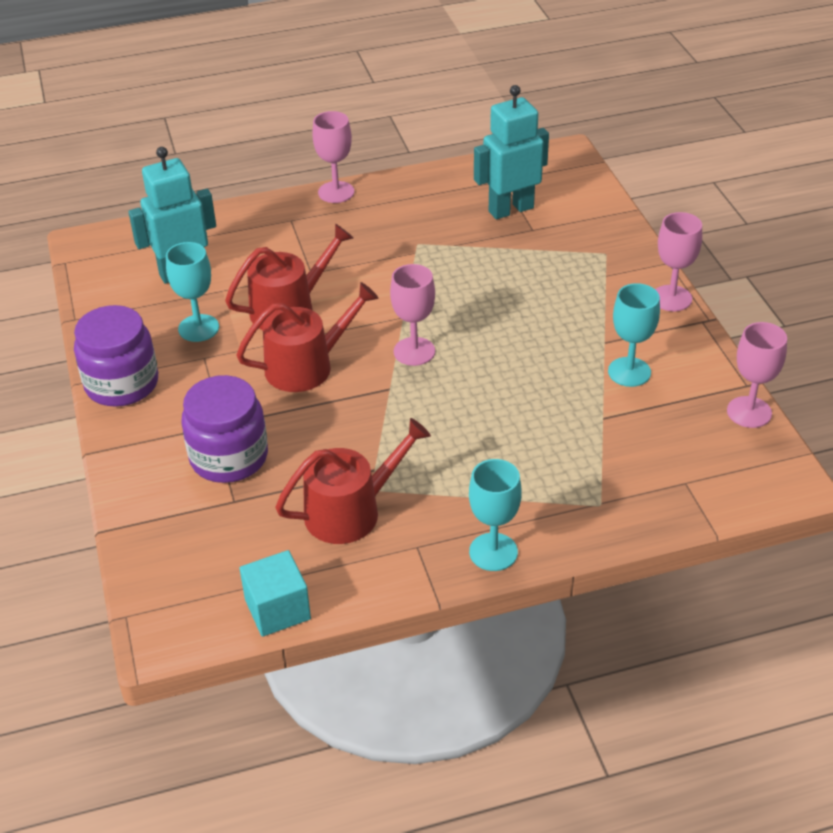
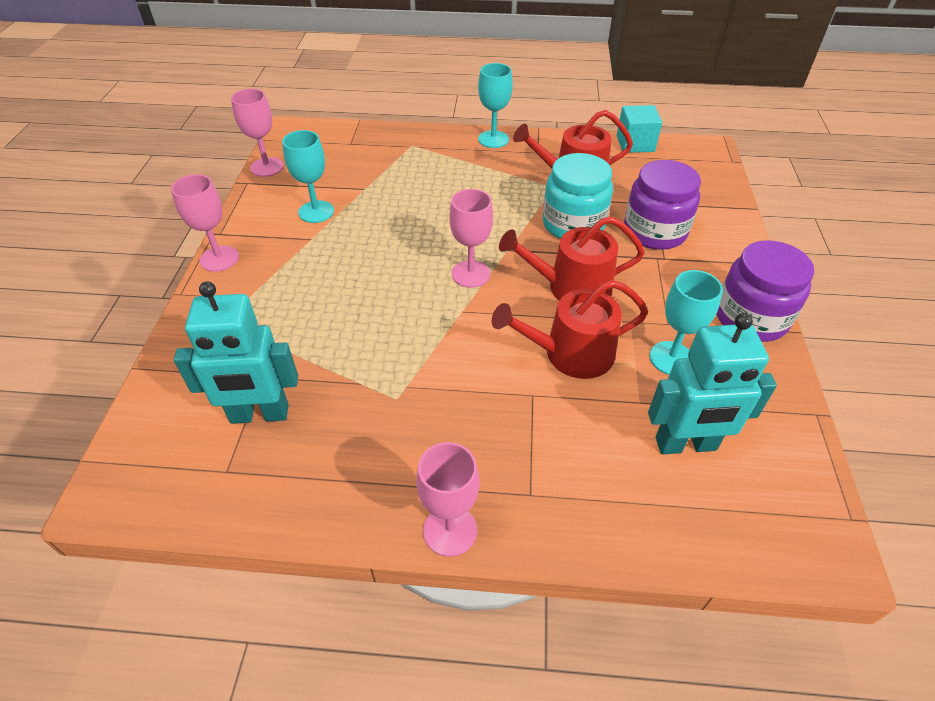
camera: 160 degrees left, 5 degrees up
(328, 440) = (573, 224): none -> turquoise jar

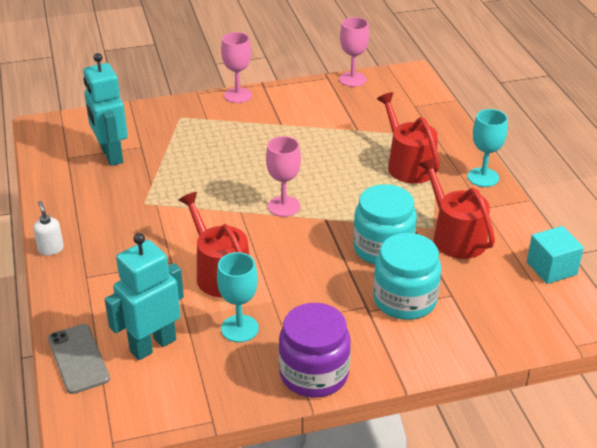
camera: 70 degrees right, 10 degrees down
(316, 212) = (313, 117): turquoise goblet -> none
(450, 530) = (51, 249): pink goblet -> white soap dispenser
(571, 287) = (297, 261): red watering can -> red watering can (408, 165)
(654, 231) = (405, 300): purple jar -> turquoise jar
(686, 444) = (152, 345): turquoise robot -> turquoise robot turned 75 degrees clockwise
(699, 532) = (78, 358): none -> grey phone

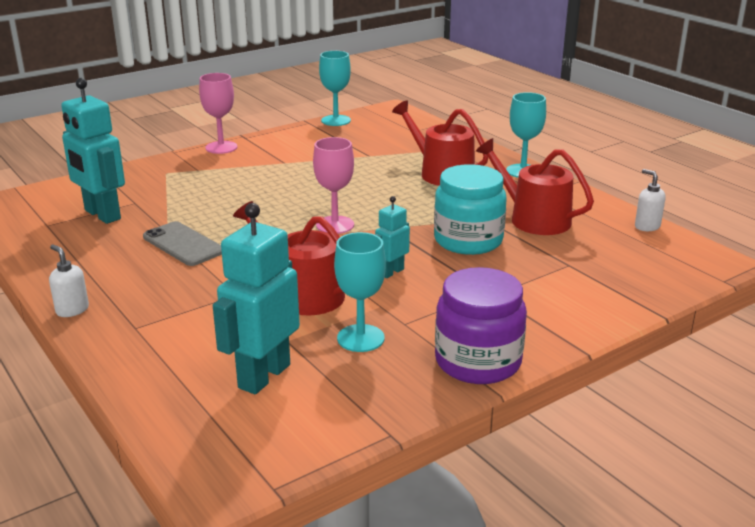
camera: 20 degrees left, 10 degrees down
(78, 358) = (173, 410): grey phone -> grey phone (183, 244)
(300, 268) = (391, 272): none -> turquoise robot
(352, 79) = (336, 120): pink goblet -> turquoise goblet
(405, 300) = (525, 278): turquoise jar -> none
(551, 268) = (647, 226): turquoise cube -> white soap dispenser

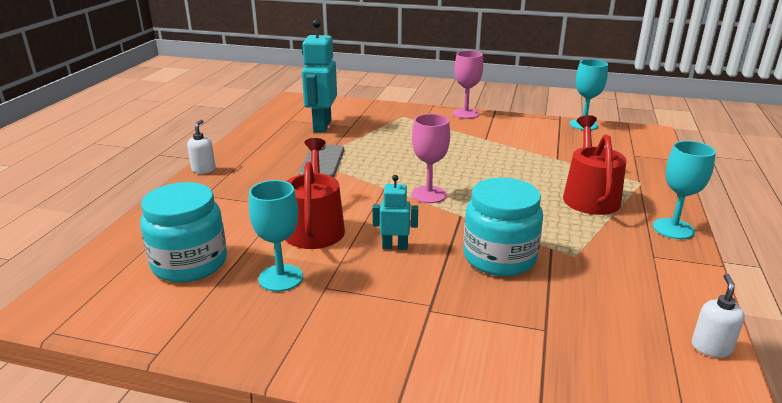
camera: 50 degrees right, 0 degrees up
(263, 376) = (190, 263): turquoise robot -> turquoise jar
(478, 362) = (307, 350): purple jar -> none
(533, 219) = (596, 272): red watering can -> none

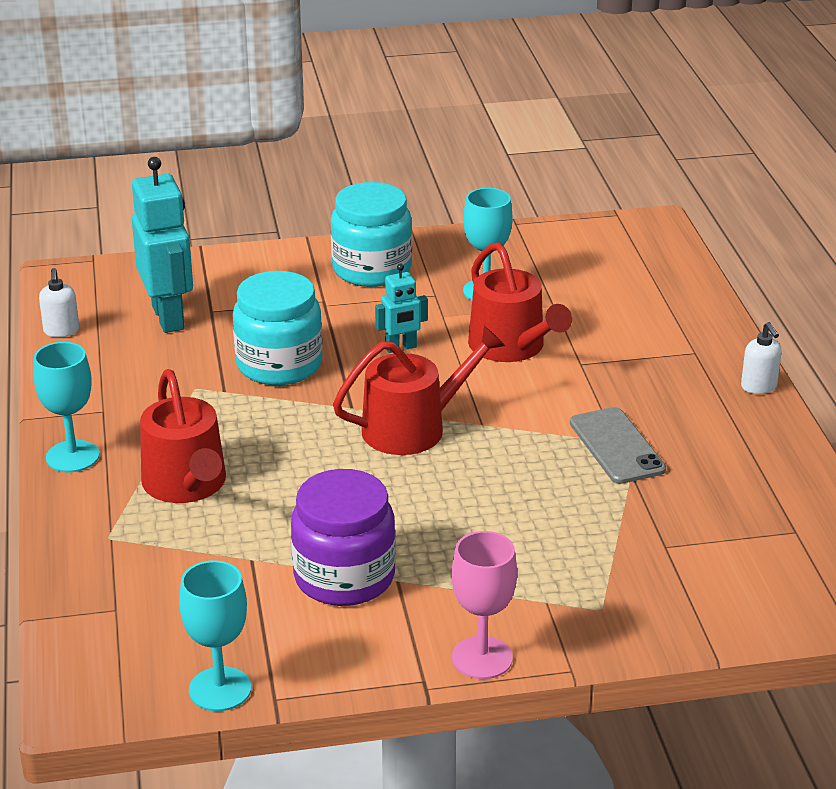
camera: 155 degrees right, 5 degrees up
(190, 263) = (590, 281): turquoise jar -> turquoise jar (372, 269)
(321, 126) = (716, 531): turquoise robot -> turquoise robot (169, 318)
(429, 194) = (413, 428): pink goblet -> red watering can
(511, 144) = (344, 577): none -> purple jar

